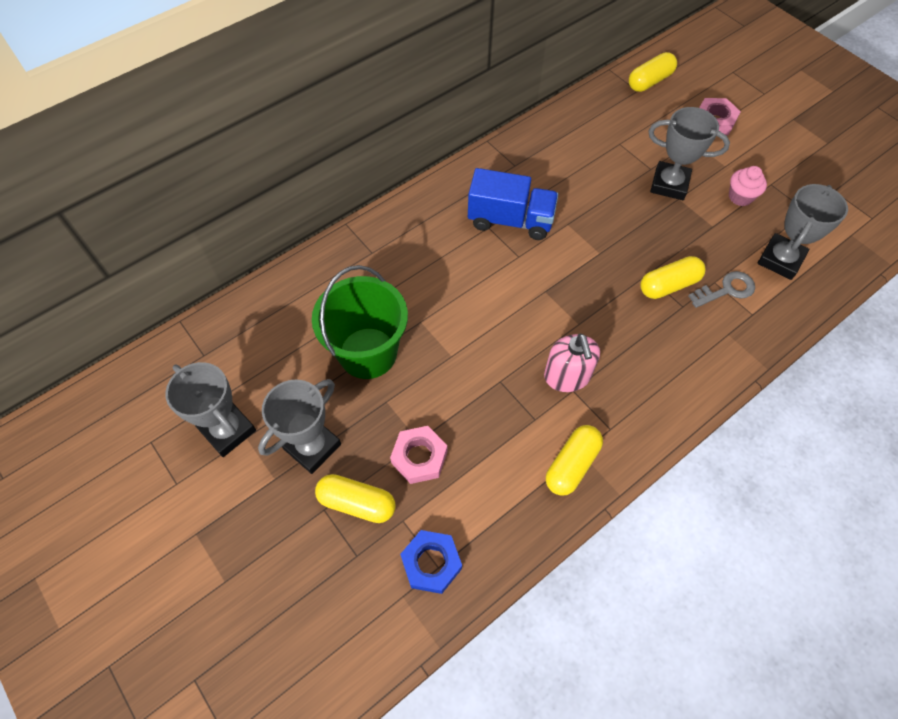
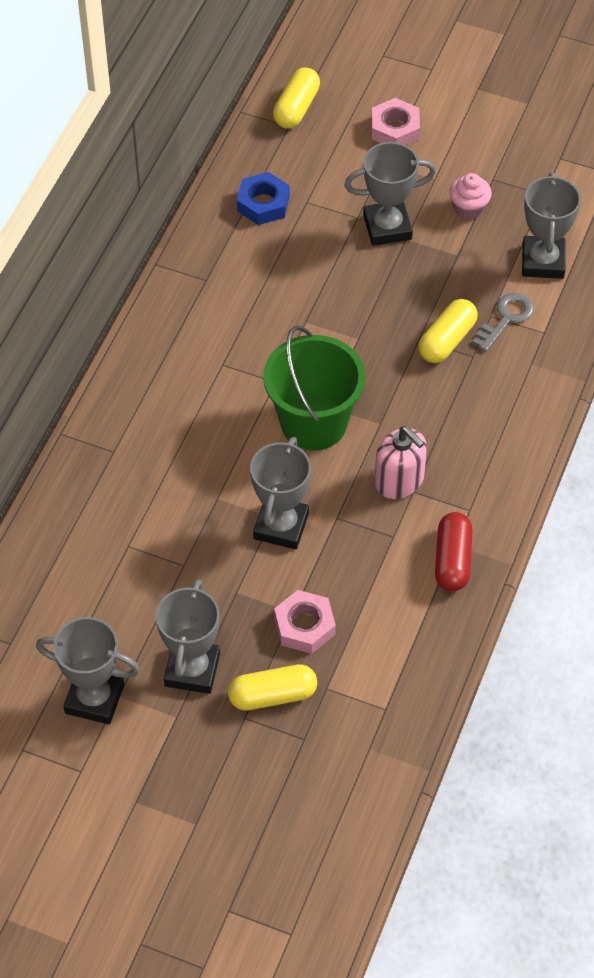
camera: 30 degrees left, 5 degrees down
(368, 353) = (184, 556): green bucket -> green bucket (313, 423)
(431, 563) = (377, 709): blue nut -> blue nut (263, 203)
(453, 366) = (281, 526): none -> grey trophy
(510, 220) = (241, 346): blue truck -> none
(572, 465) = (452, 560): yellow capsule -> red capsule

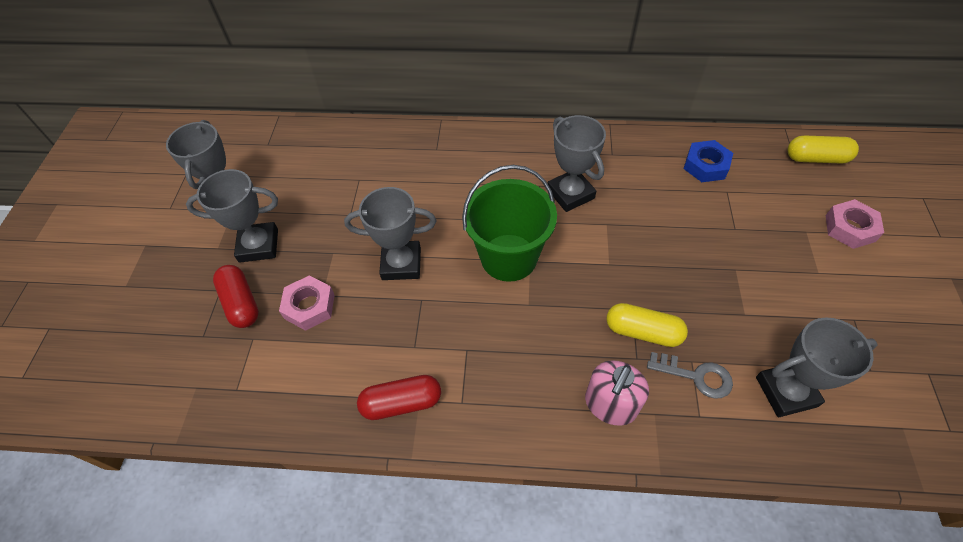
camera: 75 degrees right, 0 degrees up
(272, 695) = (241, 303): yellow capsule -> red capsule
(387, 227) = (739, 252): grey trophy -> grey trophy (570, 194)
(399, 480) = (474, 335): pink soap dispenser -> pink soap dispenser (610, 404)
(468, 208) = (804, 308): pink cupcake -> none

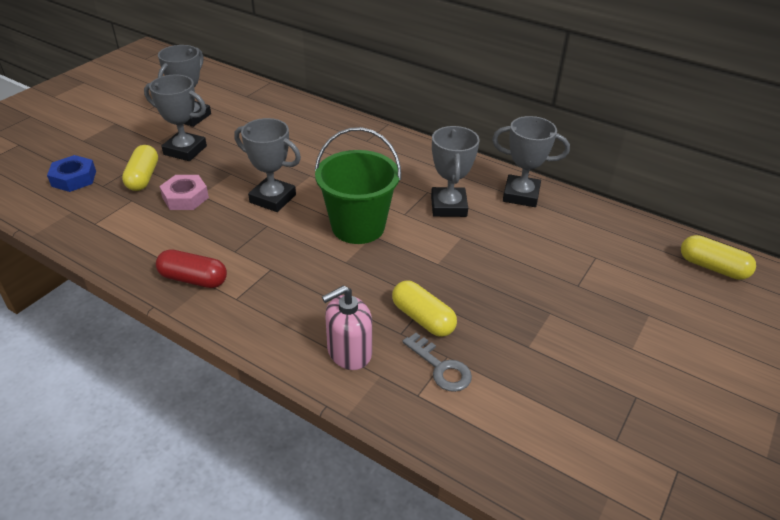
camera: 25 degrees right, 15 degrees down
(241, 303) = (143, 177): red capsule -> yellow capsule
(706, 166) = (592, 232): blue nut -> blue nut (74, 178)
(786, 391) = (514, 415): grey trophy -> grey trophy (521, 195)
(850, 228) = (698, 330): pink nut -> none

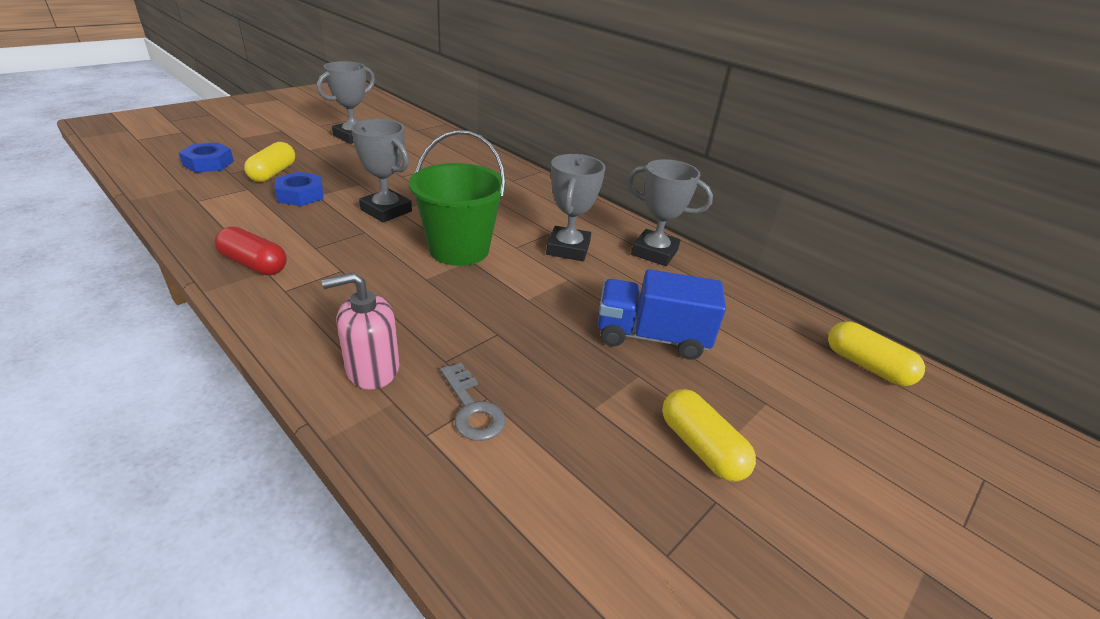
camera: 10 degrees right, 5 degrees down
(185, 150) = (329, 159): grey trophy -> none
(185, 197) = (300, 195): pink nut -> blue nut
(423, 318) = (480, 351): yellow capsule -> yellow capsule (701, 447)
(547, 277) = (651, 337): none -> blue truck

